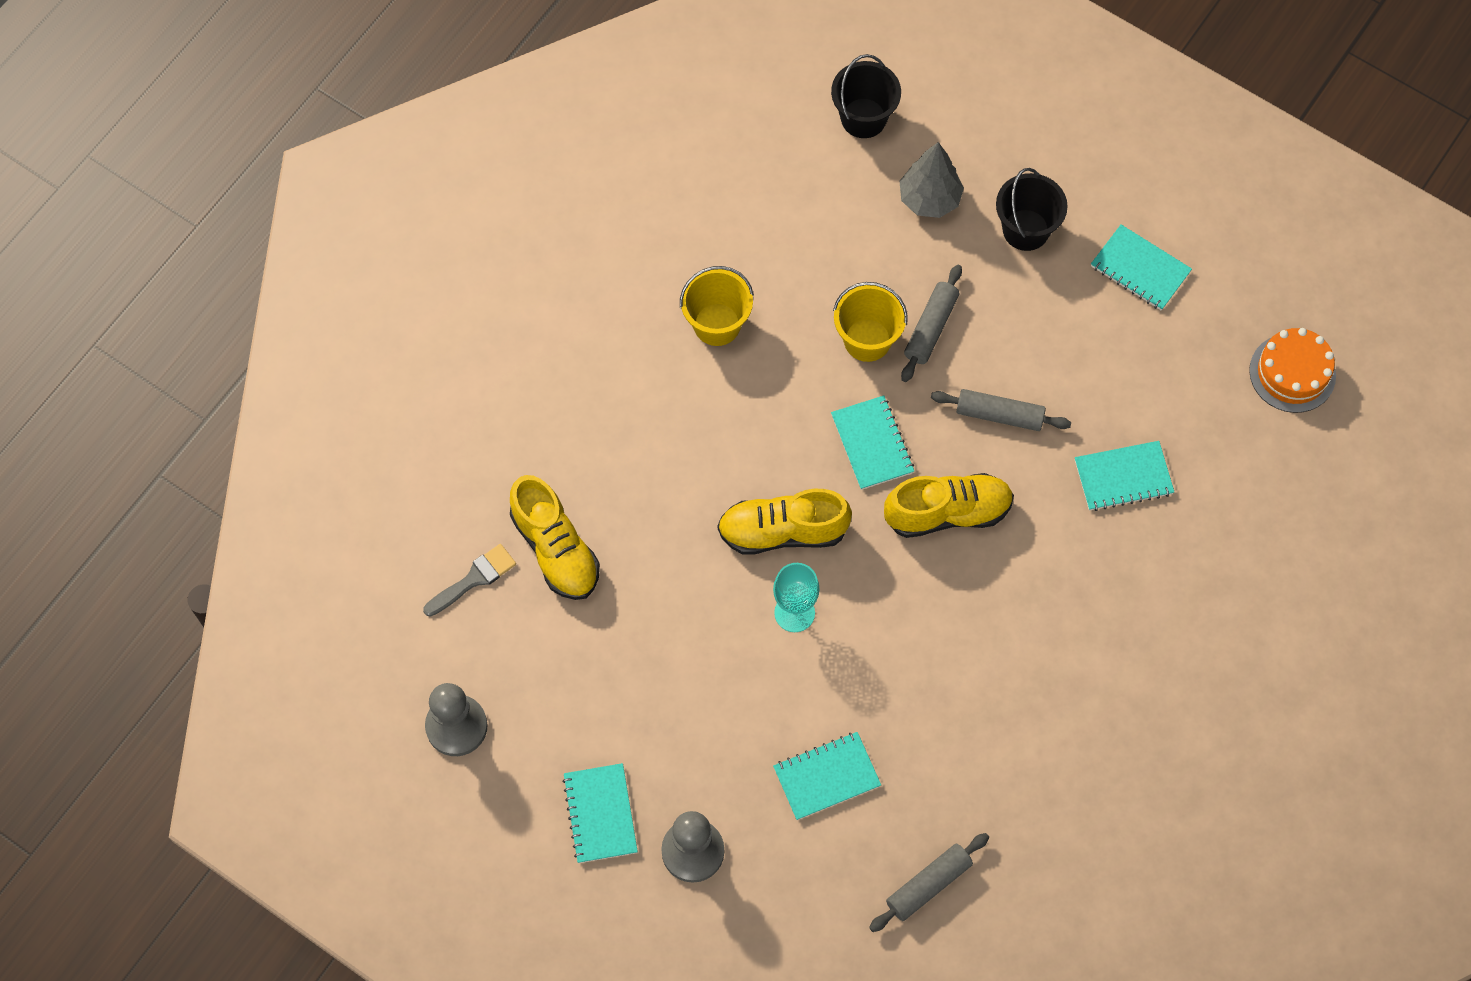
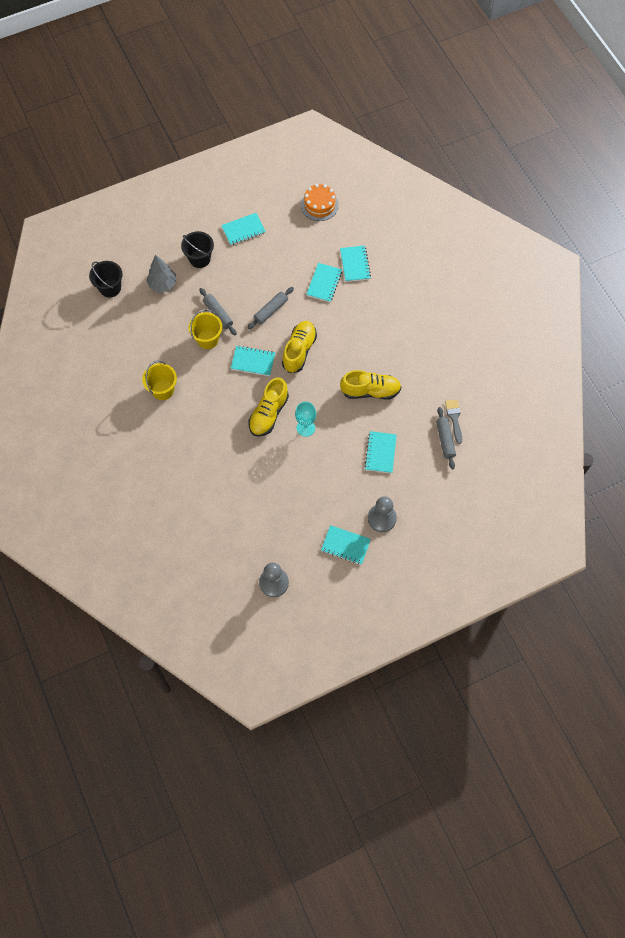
camera: 60 degrees left, 0 degrees up
(474, 579) = (213, 542): grey brush -> grey brush (454, 418)
(555, 549) = (220, 503): yellow shoe -> yellow shoe (370, 391)
(1204, 510) = (355, 264): none -> turquoise notebook

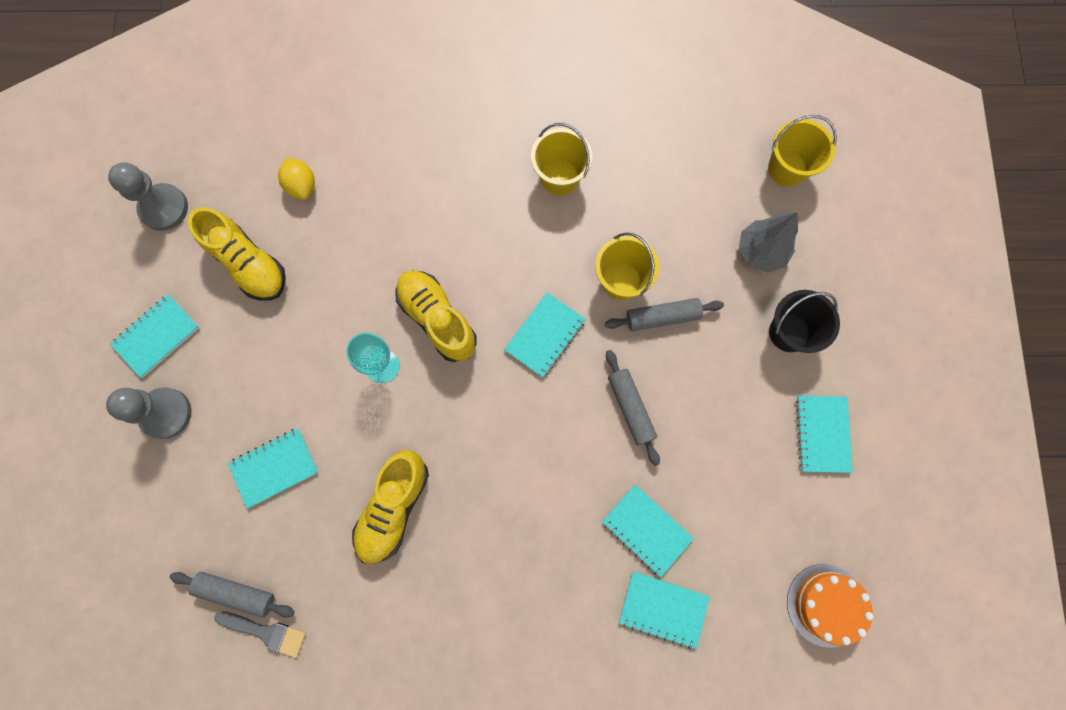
camera: 115 degrees right, 10 degrees up
(110, 288) = (787, 168): black bucket -> yellow bucket
(227, 516) = (302, 186): none -> yellow lemon
(299, 351) = (529, 421): yellow shoe -> yellow shoe (249, 264)
(380, 453) = (274, 468): turquoise notebook -> turquoise notebook turned 60 degrees counterclockwise

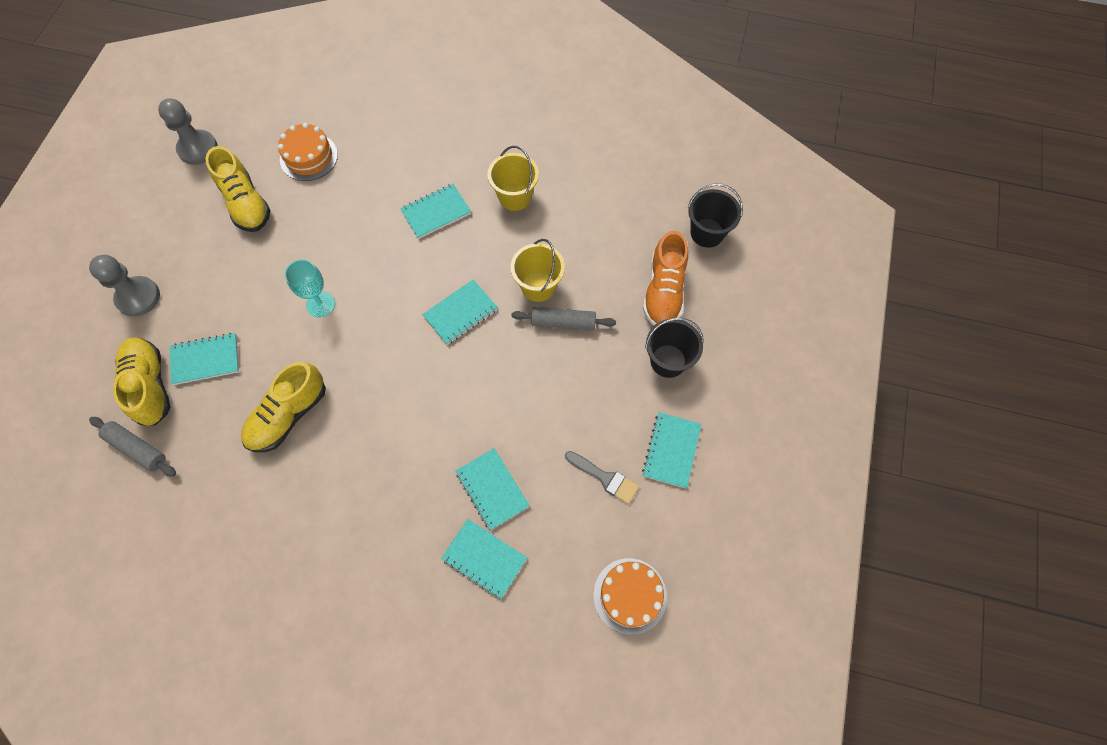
camera: 15 degrees right, 10 degrees down
(157, 336) = (155, 239): turquoise notebook -> turquoise notebook (436, 212)
(266, 632) = (148, 486): grey brush -> grey brush (605, 478)
(302, 186) = (309, 157): yellow lemon -> orange cake
(437, 319) = (378, 279): yellow shoe -> yellow shoe (150, 386)
(630, 408) = (512, 387): grey rolling pin -> none
(760, 251) = (663, 291): grey tree -> orange shoe
(787, 168) = (707, 233): yellow bucket -> black bucket

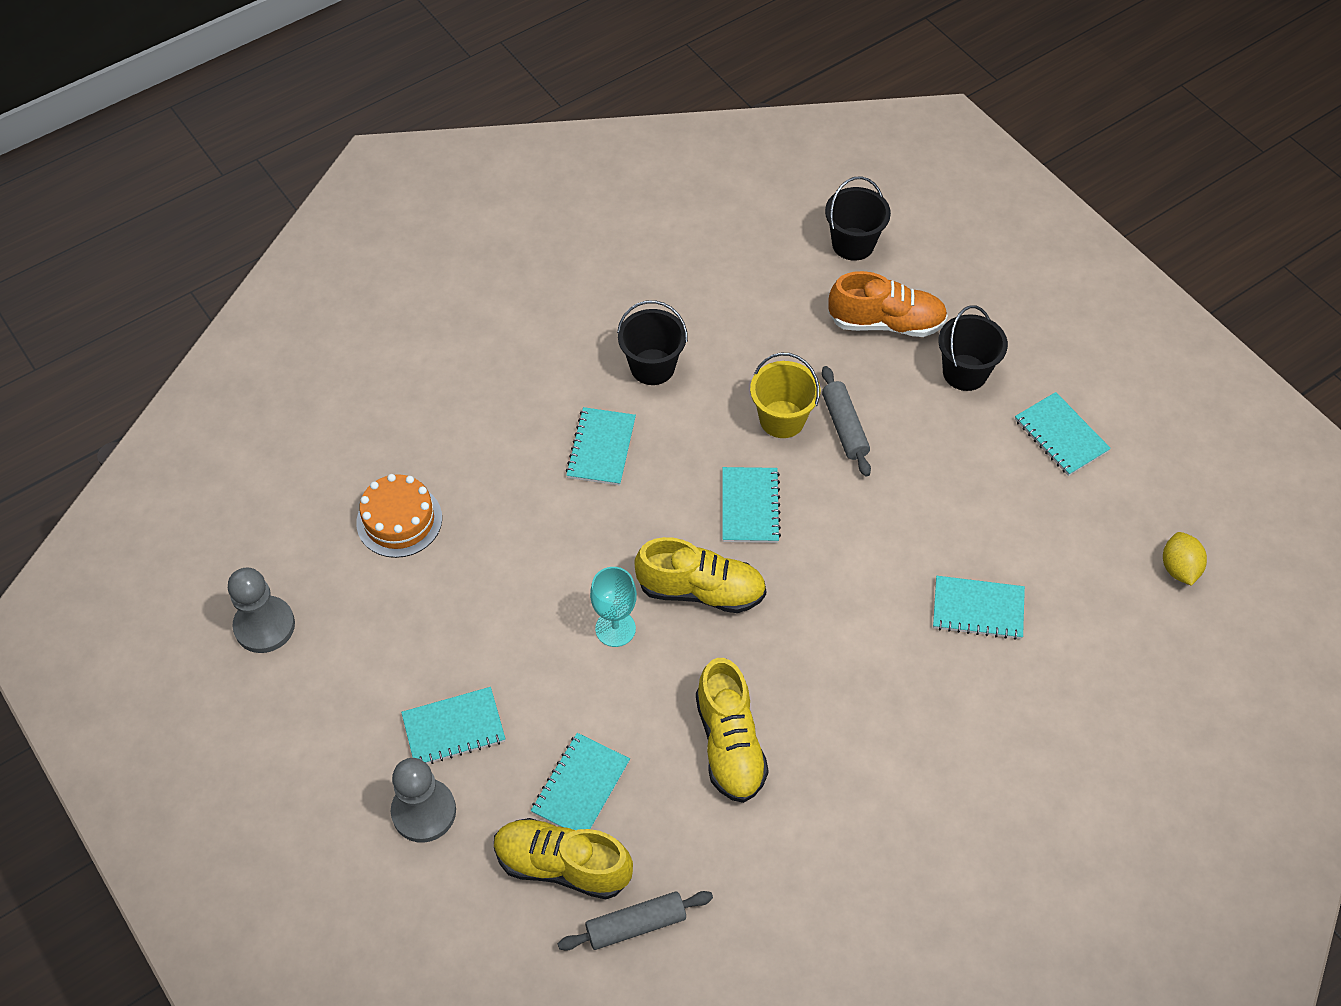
camera: 50 degrees left, 10 degrees down
(246, 203) = (400, 622): yellow shoe -> yellow shoe (701, 590)
(484, 558) = (1047, 664): turquoise notebook -> turquoise notebook (453, 728)
(515, 197) = (652, 367): yellow bucket -> black bucket
(563, 323) = (844, 427): grey rolling pin -> grey rolling pin turned 60 degrees counterclockwise
(605, 478) = (1044, 507): grey brush -> none
(630, 595) = (1179, 568): orange cake -> yellow lemon
(663, 291) = (886, 323): orange shoe -> orange shoe turned 45 degrees counterclockwise

